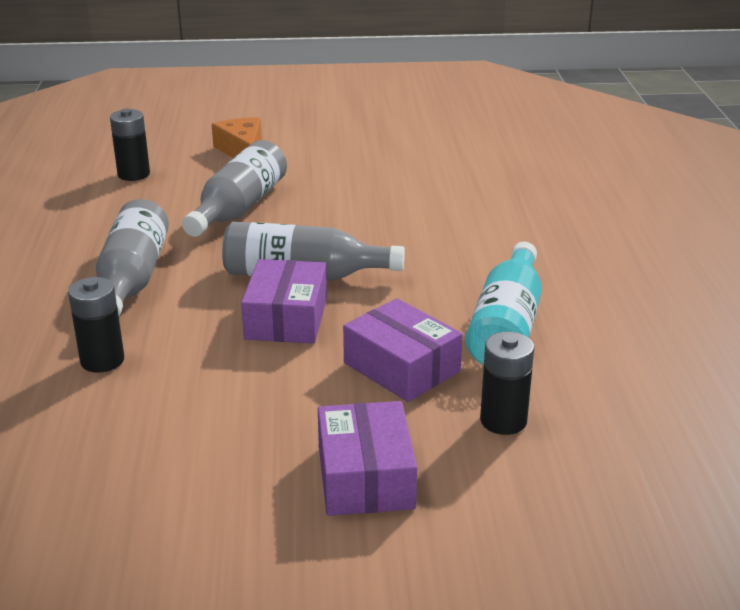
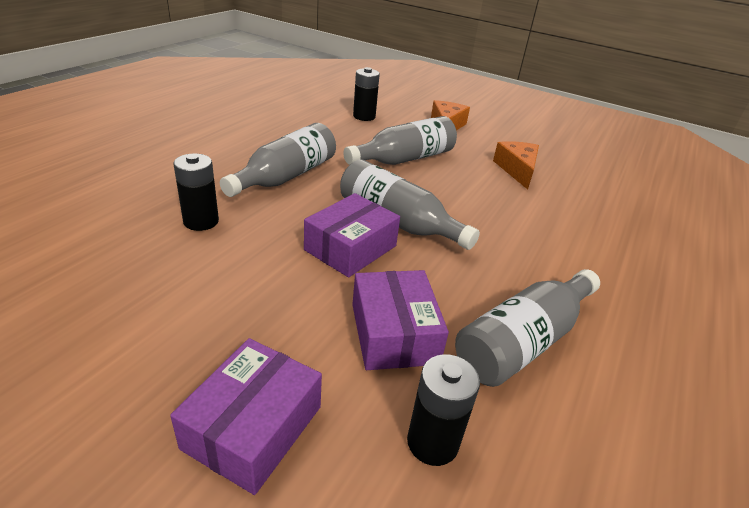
camera: 30 degrees right, 5 degrees up
(366, 175) = (517, 170): none -> orange cheese
(506, 326) = (523, 341): turquoise bottle -> grey bottle

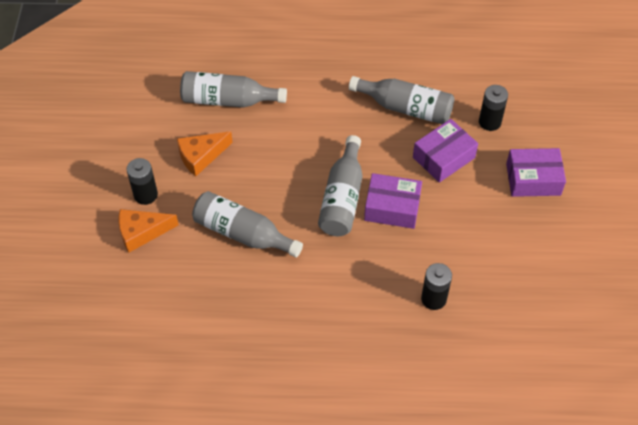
camera: 115 degrees left, 20 degrees up
(286, 176) = (338, 292): grey bottle -> grey bottle (228, 100)
(364, 116) = (172, 305): black battery -> black battery (145, 195)

